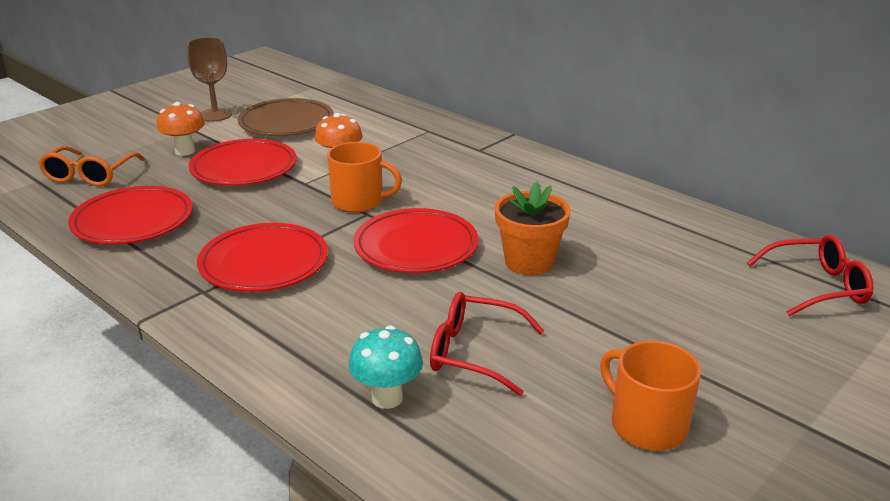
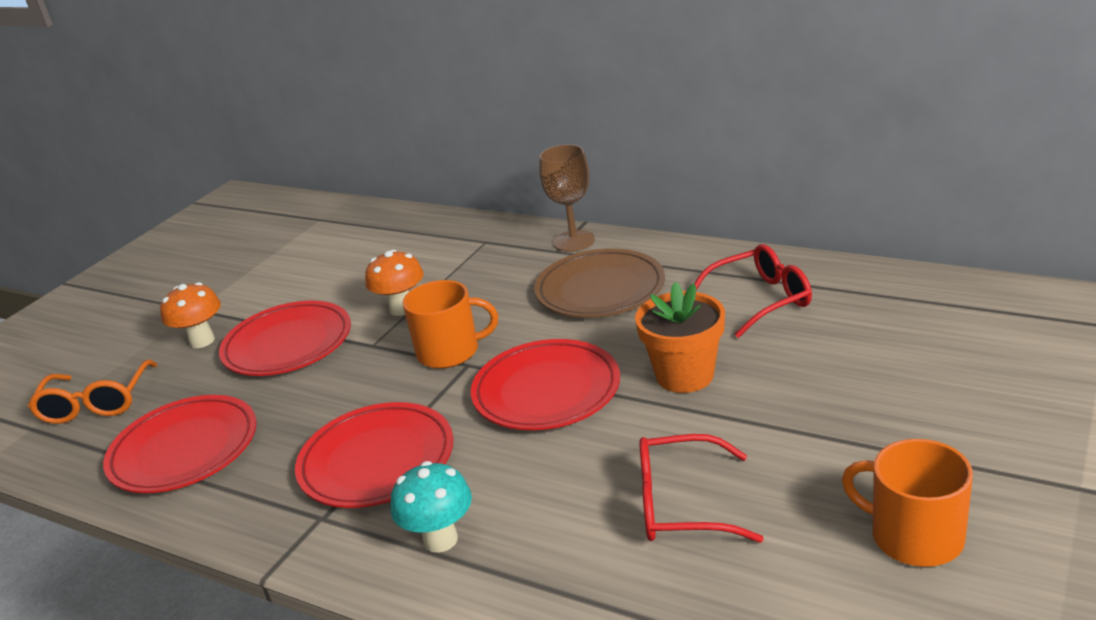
camera: 10 degrees left, 0 degrees up
(215, 115) = (216, 284): brown goblet -> brown goblet (573, 241)
(286, 123) = (310, 273): brown plate -> brown plate (600, 289)
(387, 398) = (612, 590): turquoise mushroom -> turquoise mushroom (440, 540)
(817, 286) = (1004, 321): red glasses -> red glasses (761, 300)

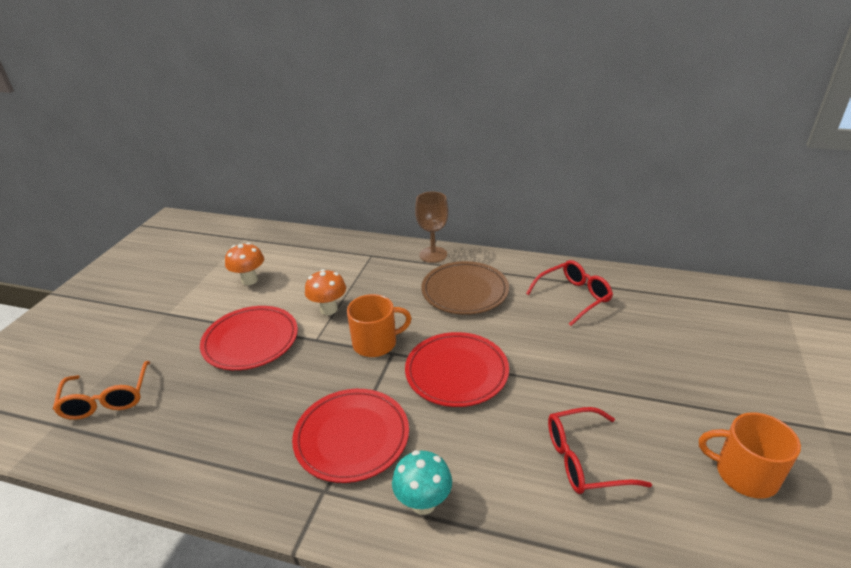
camera: 15 degrees left, 5 degrees up
(184, 450) = (194, 437): red plate -> none
(202, 341) = (181, 340): orange mushroom -> orange mushroom (249, 280)
(684, 375) = (546, 356): orange flower pot -> none

